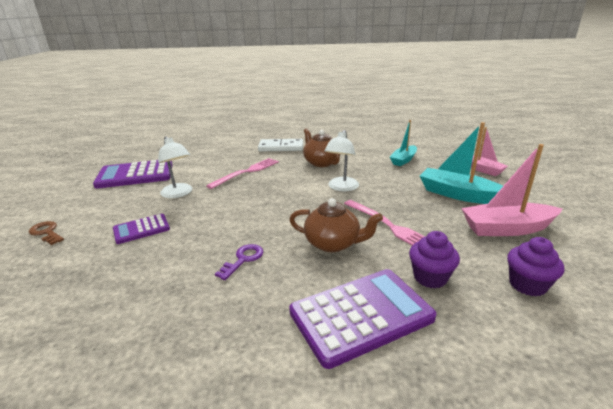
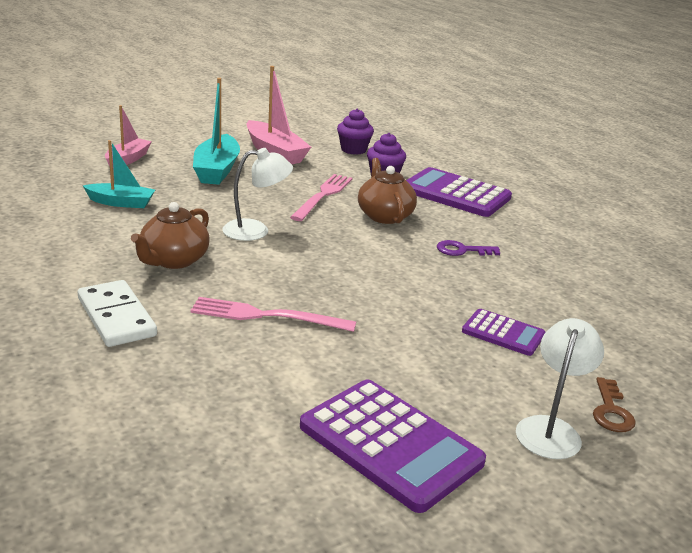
camera: 125 degrees left, 0 degrees up
(178, 194) = (398, 349): white lamp -> white lamp (551, 429)

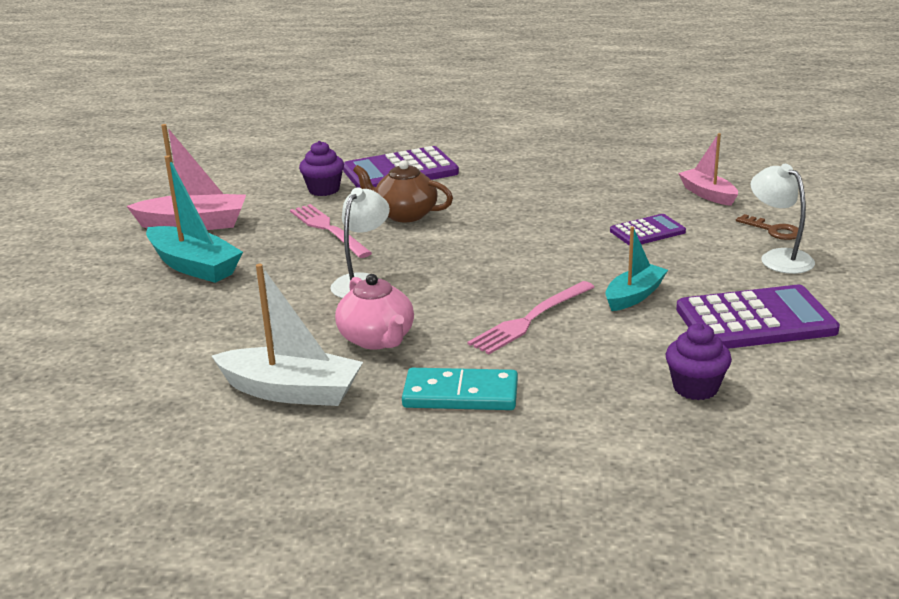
camera: 50 degrees left, 0 degrees up
(73, 251) = (292, 391): none -> white boat
(116, 317) = (460, 394): white domino -> turquoise domino
(121, 203) = (206, 339): turquoise boat -> turquoise boat (634, 296)
(128, 159) = (91, 310): pink boat -> pink boat (707, 194)
(173, 260) = (377, 339): brown teapot -> pink teapot
(353, 150) = (243, 185): purple cupcake -> purple cupcake (695, 388)
(462, 250) = (505, 203): purple key -> none

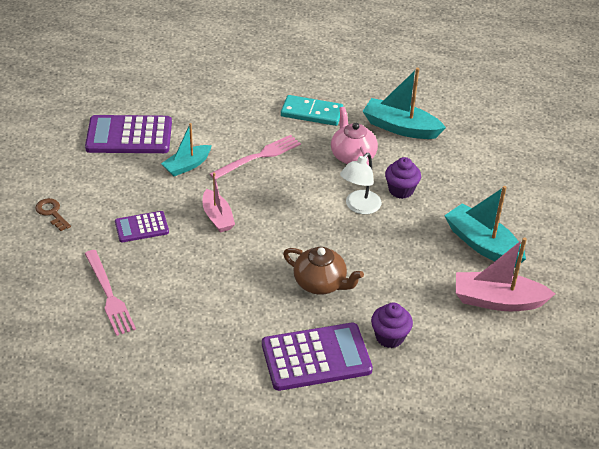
camera: 175 degrees left, 15 degrees up
(292, 391) = (400, 127): white boat -> turquoise boat
(328, 230) = (384, 273): pink fork -> pink fork (109, 295)
(695, 388) = (191, 99): purple cupcake -> purple cupcake (401, 190)
(707, 194) = (65, 267): pink boat -> pink boat (217, 217)
(779, 257) = (72, 184): white lamp -> none

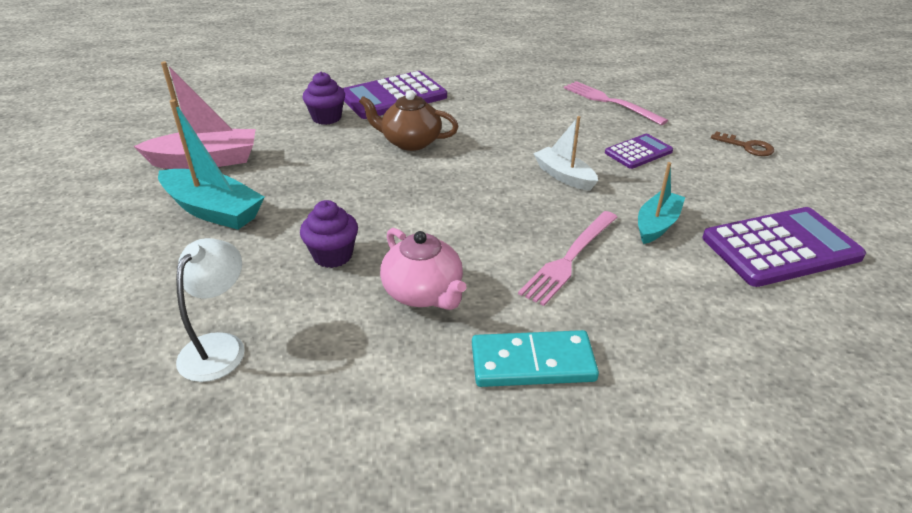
camera: 165 degrees right, 5 degrees down
(217, 217) = (564, 176): pink boat -> white boat
(359, 207) = (390, 221): white lamp -> white lamp (219, 346)
(400, 127) = (348, 372): turquoise boat -> none

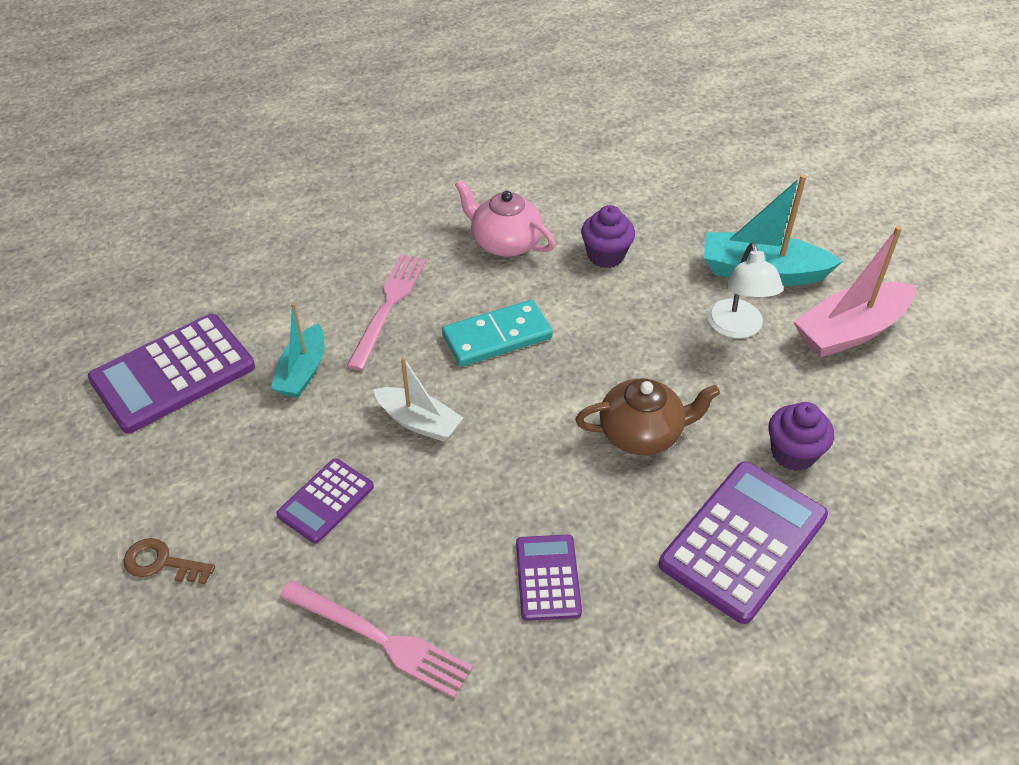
camera: 160 degrees right, 10 degrees up
(219, 346) = (625, 172): white lamp -> white lamp (737, 328)
(510, 104) = (548, 577): none -> purple calculator
(532, 362) = (398, 213): turquoise domino -> turquoise domino (497, 337)

